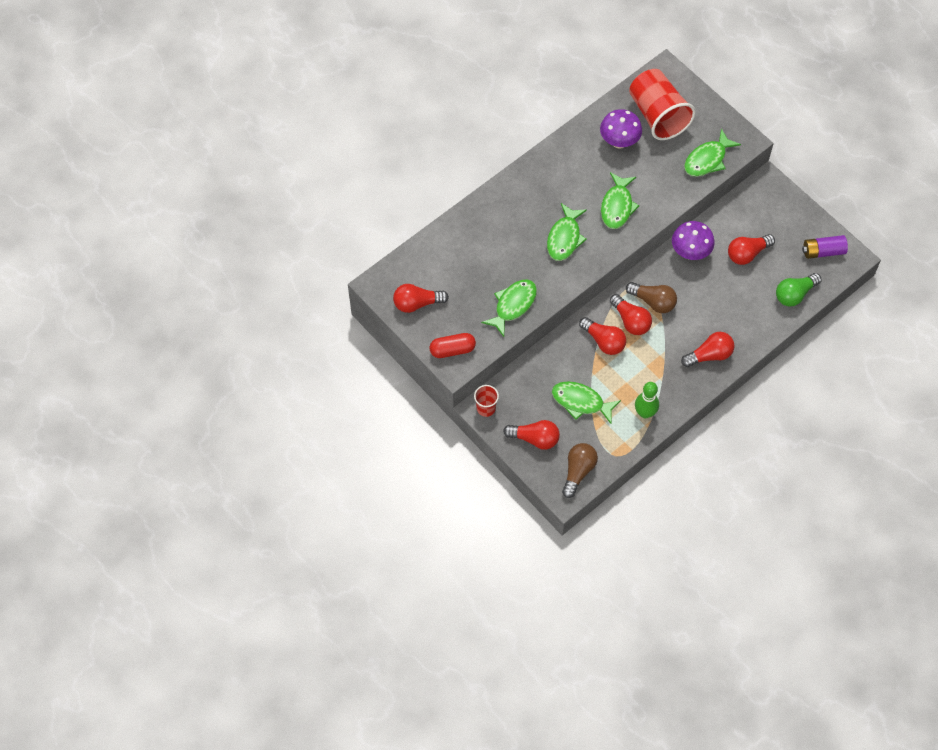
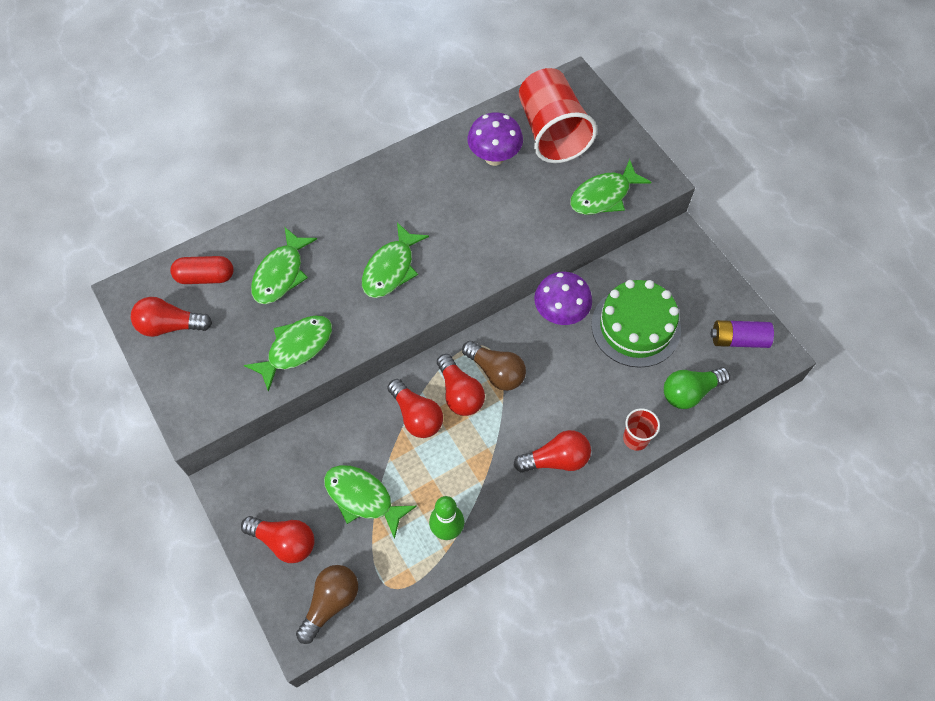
camera: 10 degrees right, 0 degrees up
(452, 350) = (195, 398): red capsule -> red capsule (205, 277)
(486, 408) = (231, 485): red cup -> red cup (635, 438)
(617, 206) = (471, 238): green fish -> green fish (281, 274)
(747, 254) = (635, 327): red light bulb -> green cake

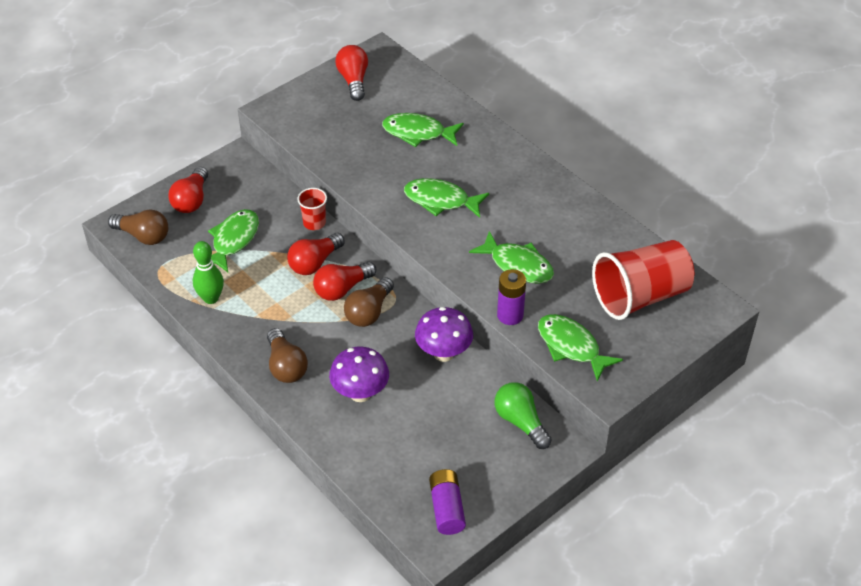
camera: 80 degrees right, 15 degrees down
(205, 277) = (404, 90): red capsule -> none
(296, 348) = (346, 155): green fish -> green fish (518, 265)
(494, 157) = (591, 255): purple mushroom -> purple mushroom (360, 393)
(556, 459) = (286, 366): red light bulb -> brown light bulb
(559, 236) = (510, 315): none -> purple battery
(635, 327) = (442, 416): green cake -> none
(635, 438) = (316, 425): red cup -> red cup (314, 223)
(690, 392) = (375, 468): green light bulb -> green light bulb (520, 422)

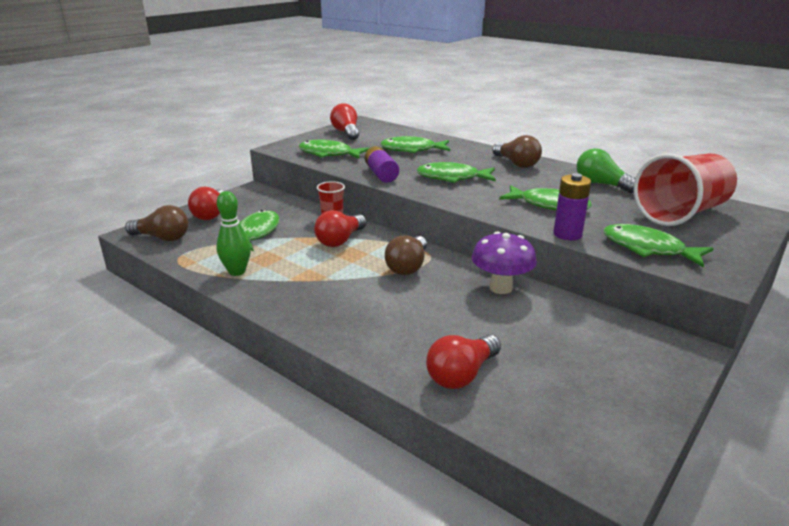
camera: 10 degrees left, 20 degrees down
(286, 366) = (332, 314): brown light bulb -> brown light bulb (516, 164)
(322, 132) = (329, 154): none -> green fish
(342, 289) = (374, 254): red light bulb -> red light bulb (461, 374)
(360, 393) = (426, 327): purple mushroom -> none
(447, 508) = (593, 428): purple battery -> purple battery (381, 174)
(520, 422) = (620, 332): green light bulb -> green light bulb (601, 184)

